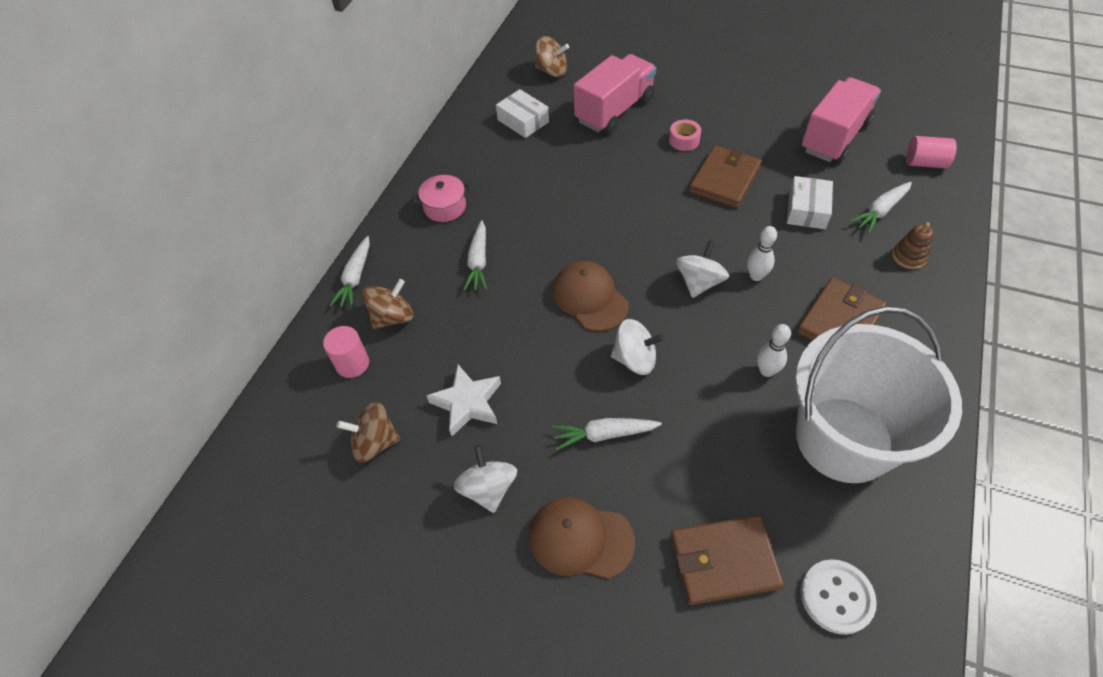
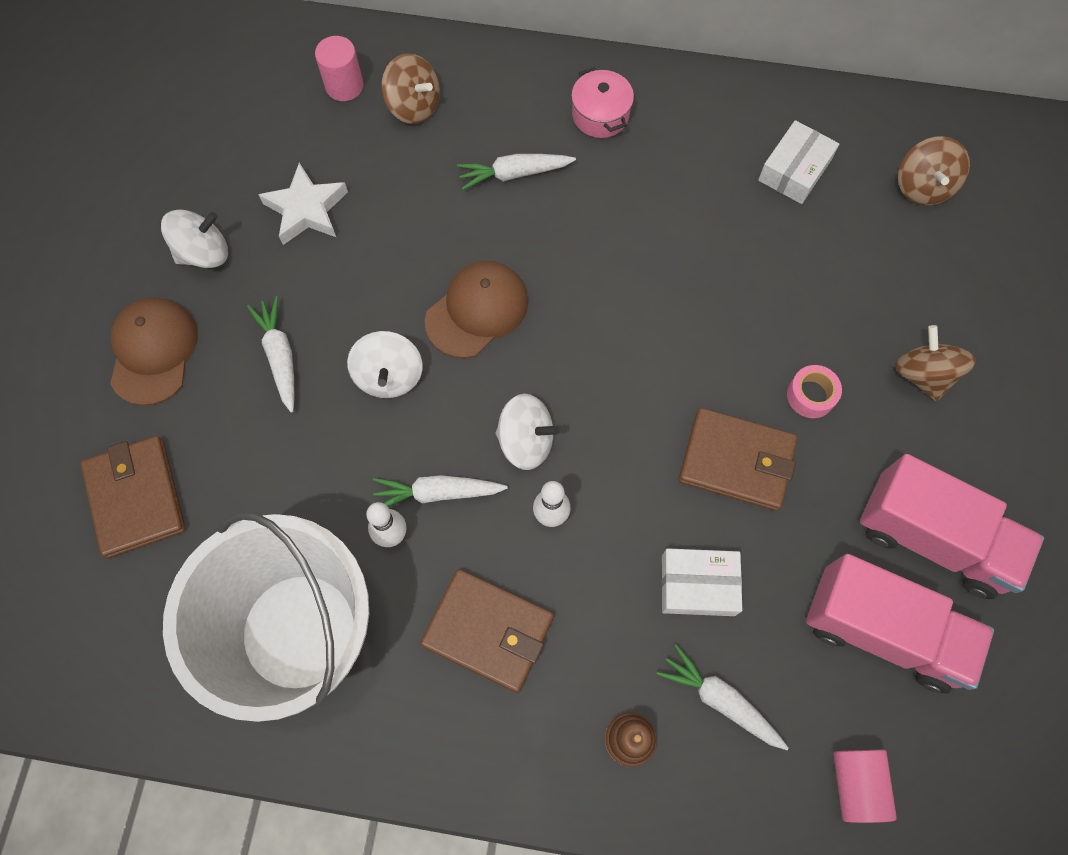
camera: 75 degrees right, 15 degrees up
(355, 278) = (465, 53): white carrot -> white carrot (437, 493)
(375, 442) = (249, 135): brown spinning top -> brown spinning top (922, 375)
(614, 110) = (853, 289): pink truck -> pink truck (932, 538)
(836, 597) = (101, 619): white button -> none

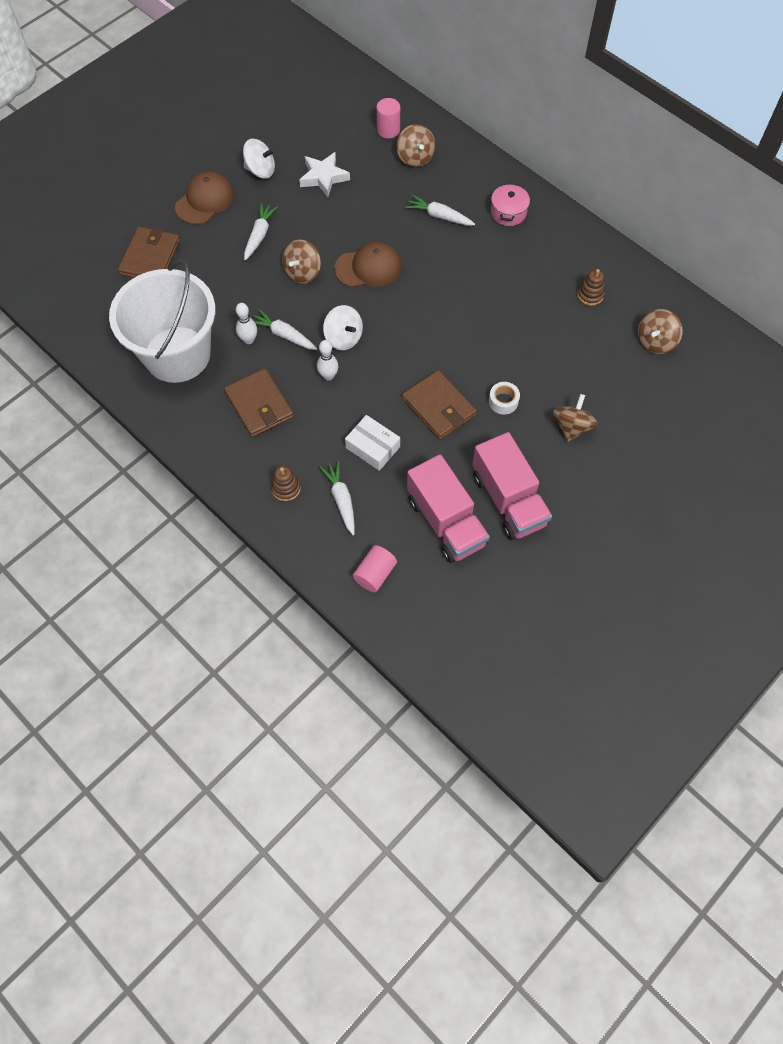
camera: 35 degrees right, 5 degrees down
(389, 376) = (302, 272): white spinning top -> brown spinning top
(794, 170) = (590, 295): white box -> brown stacking toy
(811, 395) = (503, 401): pink tape -> white tape

